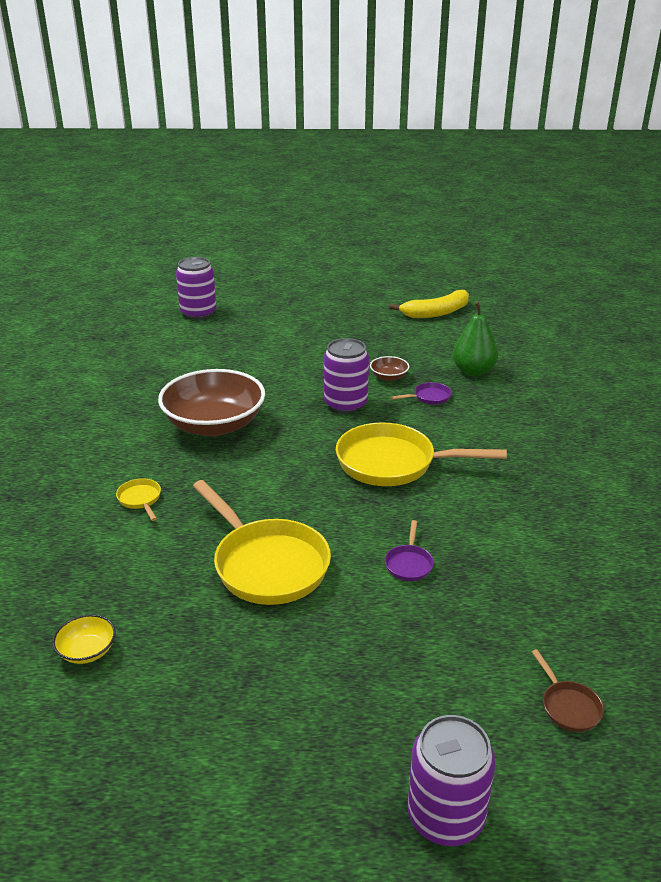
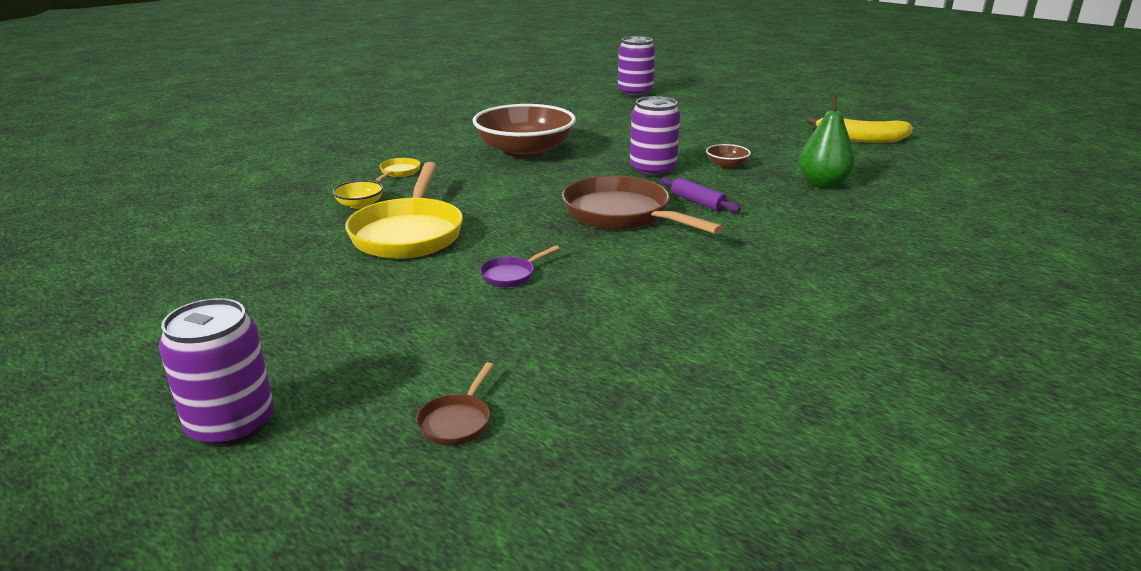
camera: 40 degrees right, 5 degrees down
(87, 651) = (224, 229): yellow bowl -> yellow bowl (360, 205)
(393, 463) = (622, 215): yellow pan -> brown pan
(423, 426) = (698, 202): none -> purple rolling pin
(429, 397) = (740, 187): purple pan -> none

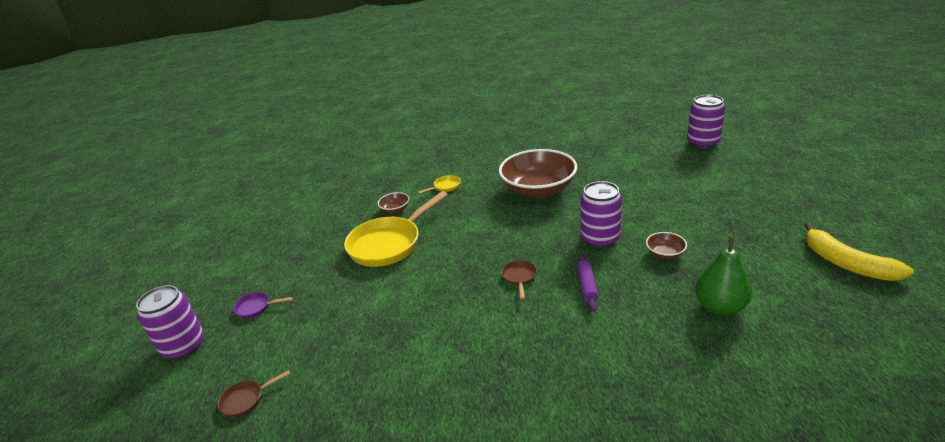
camera: 45 degrees right, 5 degrees up
(360, 205) = (395, 209): yellow bowl -> brown bowl
(511, 275) = (393, 304): purple pan -> purple pan (256, 307)
(622, 215) = (519, 278): brown pan -> brown pan, size x0.43

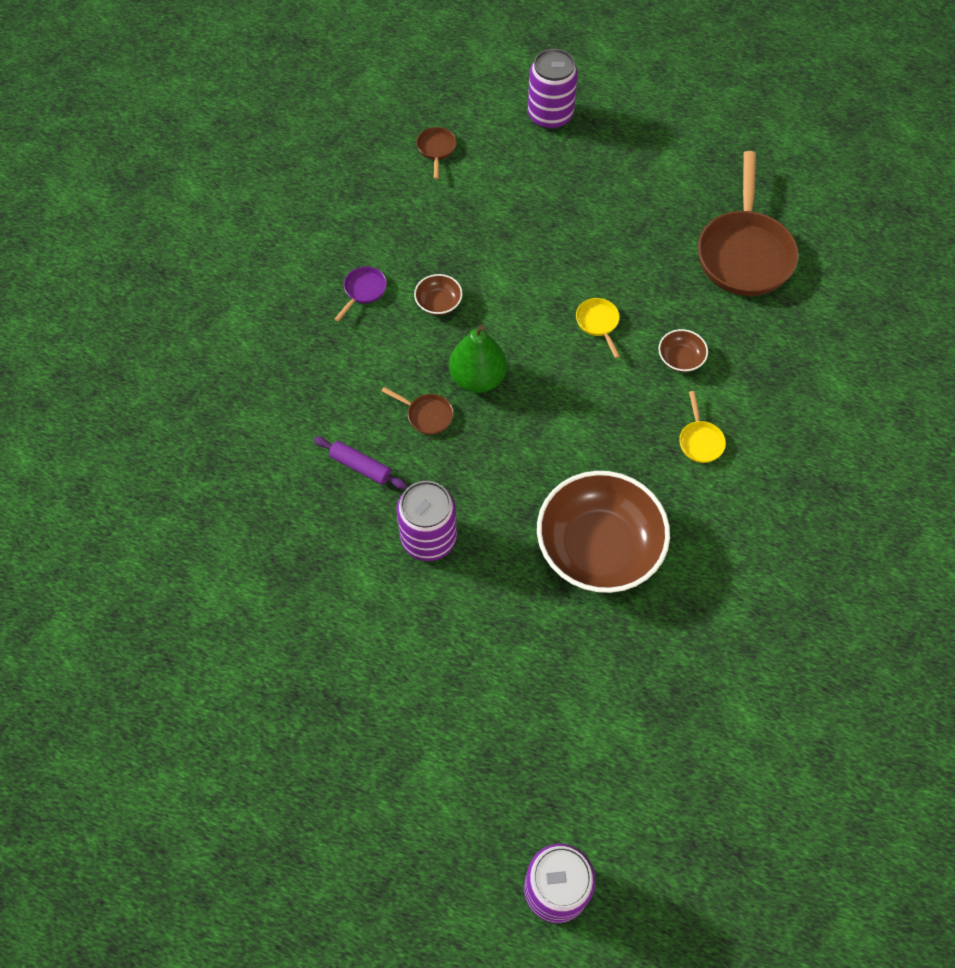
camera: 115 degrees right, 30 degrees up
(256, 307) = (568, 177): purple pan -> purple pan (363, 291)
(299, 217) = (744, 253): none -> brown pan
(389, 244) = (598, 323): yellow pan -> yellow pan, size x0.43
(665, 253) = (346, 582): brown bowl -> brown bowl (438, 303)
(720, 307) = (232, 558): green pear -> green pear (477, 378)
(846, 263) = (175, 746): yellow banana -> none

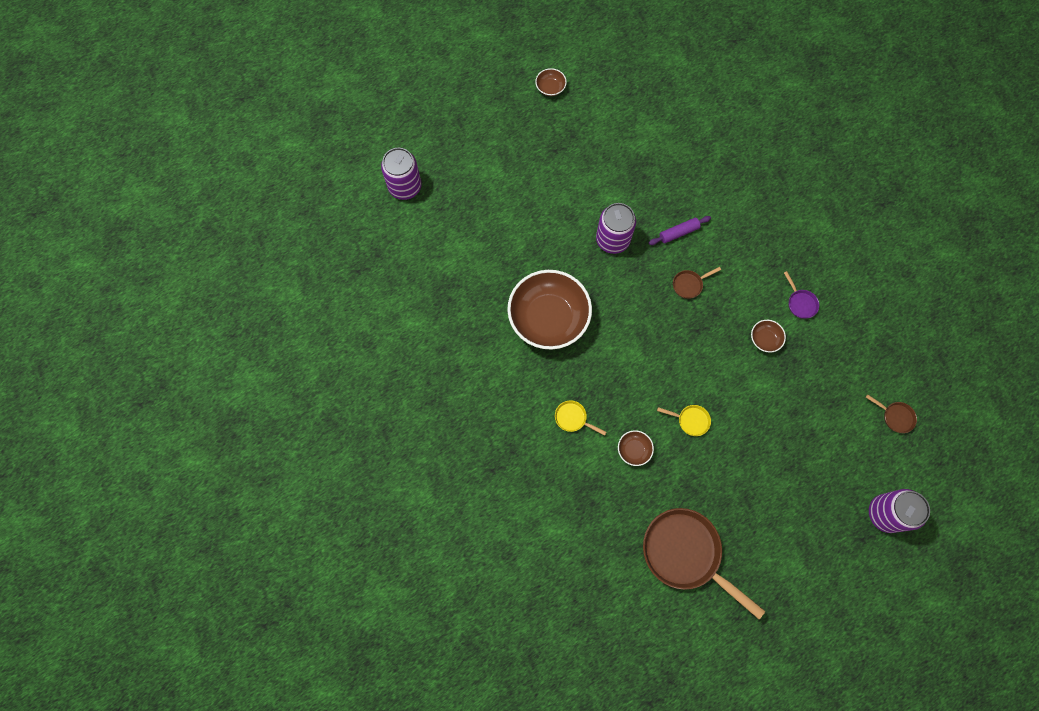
camera: 125 degrees right, 10 degrees up
(227, 785) = (550, 88): none -> brown bowl
(477, 378) = (696, 326): green pear -> none

